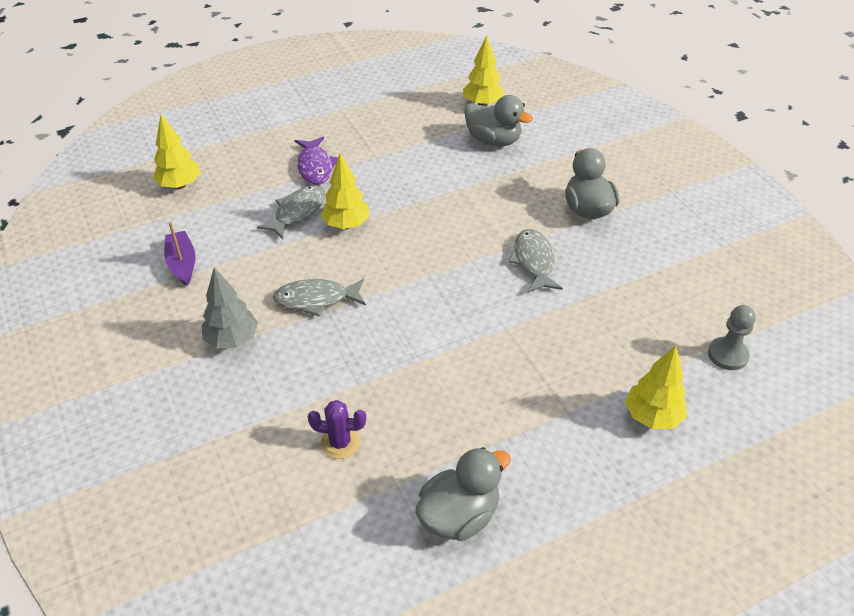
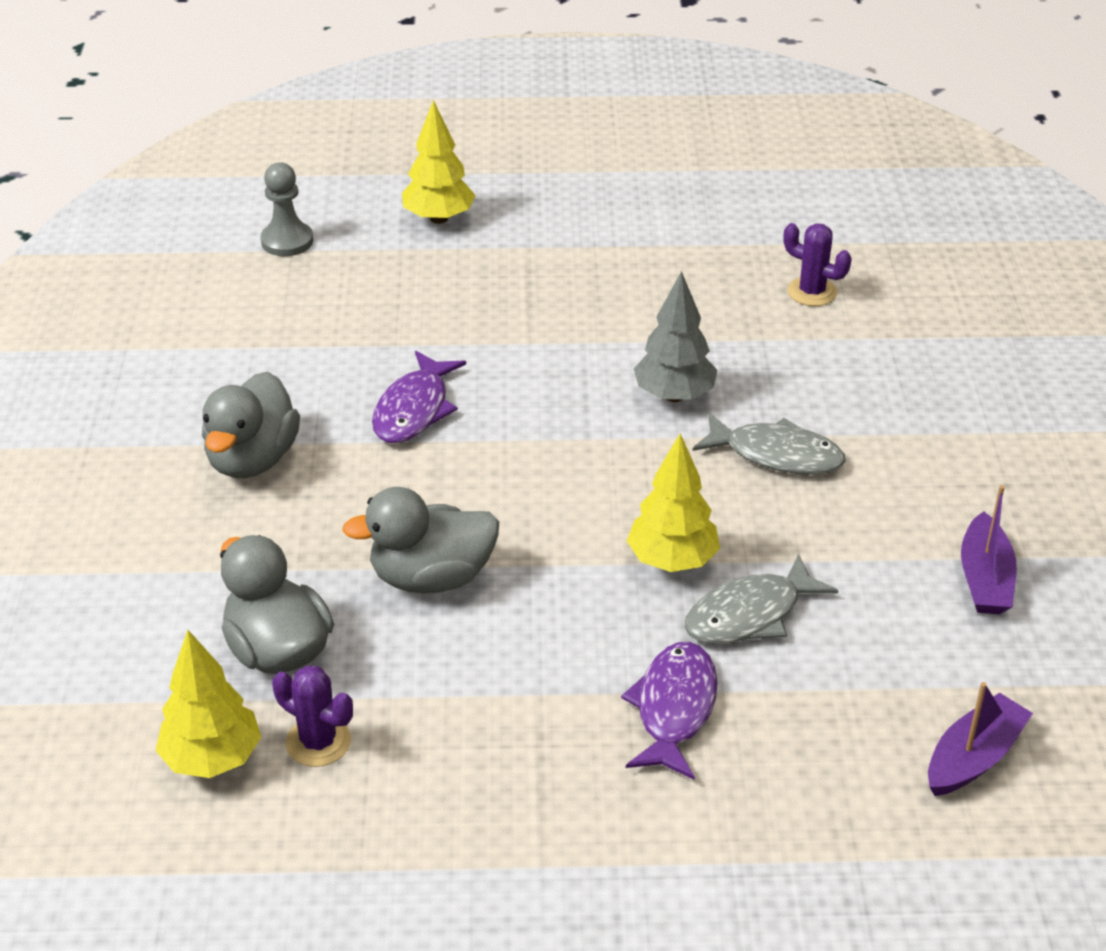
camera: 155 degrees left, 5 degrees down
(180, 185) = (973, 757): yellow tree -> purple boat
(232, 340) = (920, 437): grey tree -> grey tree (674, 395)
(449, 119) = (318, 742): none -> purple cactus
(459, 516) = (712, 206): grey duck -> grey duck (431, 577)
(534, 261) = (414, 409): grey fish -> purple fish

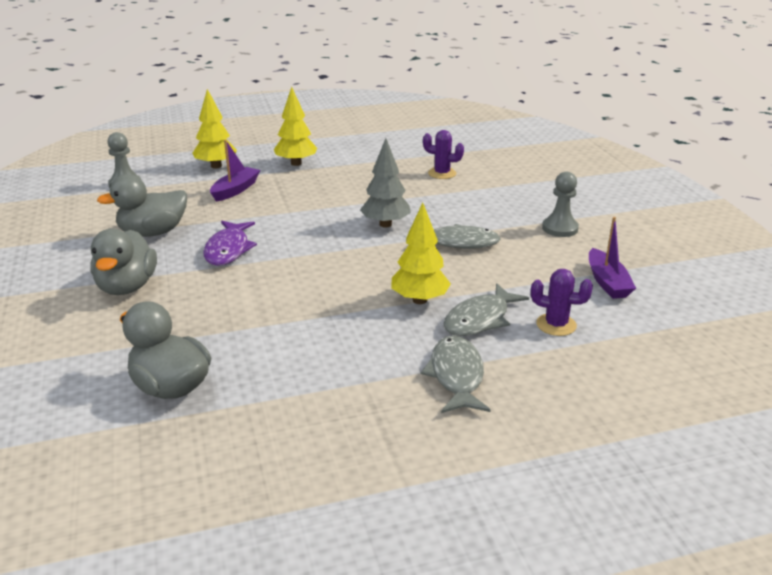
camera: 15 degrees left, 10 degrees down
(212, 759) = (136, 462): yellow tree -> yellow tree (296, 163)
(318, 742) = (215, 437): purple cactus -> purple cactus (556, 325)
(431, 577) = (267, 330): grey duck -> grey duck (153, 232)
(674, 709) = (456, 376): purple fish -> grey fish
(961, 452) = (560, 228): none -> grey pawn
(973, 757) = (655, 370): purple boat -> purple boat (235, 190)

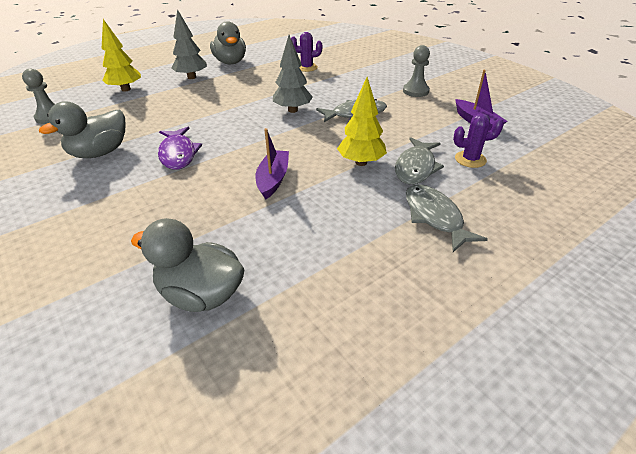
camera: 20 degrees left, 10 degrees up
(127, 287) = (102, 206): grey duck -> grey duck (230, 62)
(235, 190) = (154, 105): purple boat -> purple boat (273, 179)
(296, 163) = (191, 77): yellow tree -> grey tree

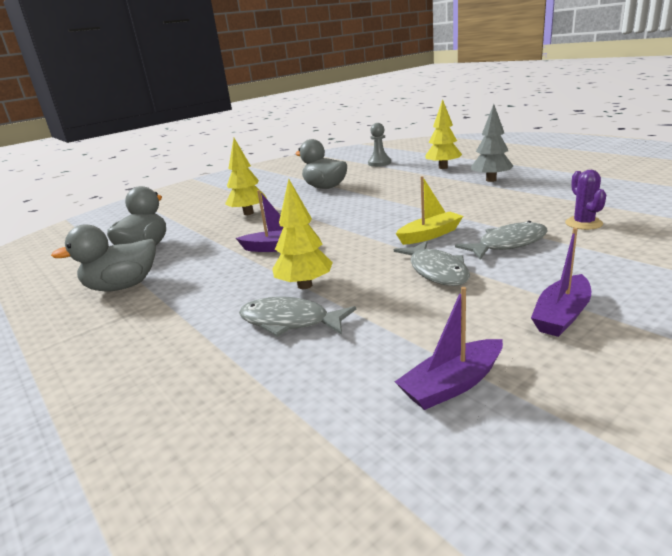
camera: 90 degrees right, 15 degrees down
(138, 207) = (248, 213): none -> yellow tree
(178, 154) = (323, 208): purple fish -> none
(230, 62) = (554, 185): grey duck -> grey duck (123, 286)
(292, 110) = (430, 235): grey tree -> yellow boat
(415, 91) = (561, 315): grey pawn -> purple boat
(435, 217) = (182, 336): grey fish -> grey fish (508, 244)
(470, 159) = (308, 369): purple cactus -> none

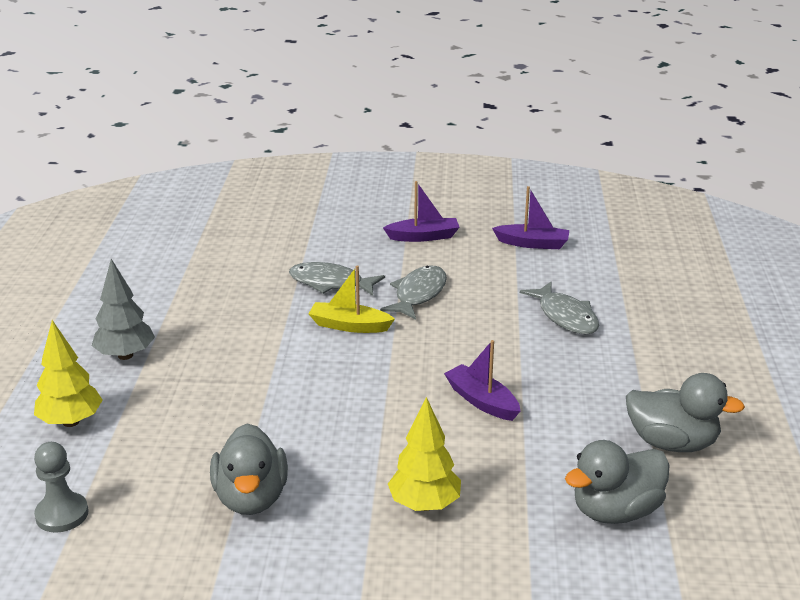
camera: 140 degrees left, 5 degrees up
(305, 285) = (518, 339): yellow tree -> none
(583, 223) = (248, 265): purple cactus -> none

